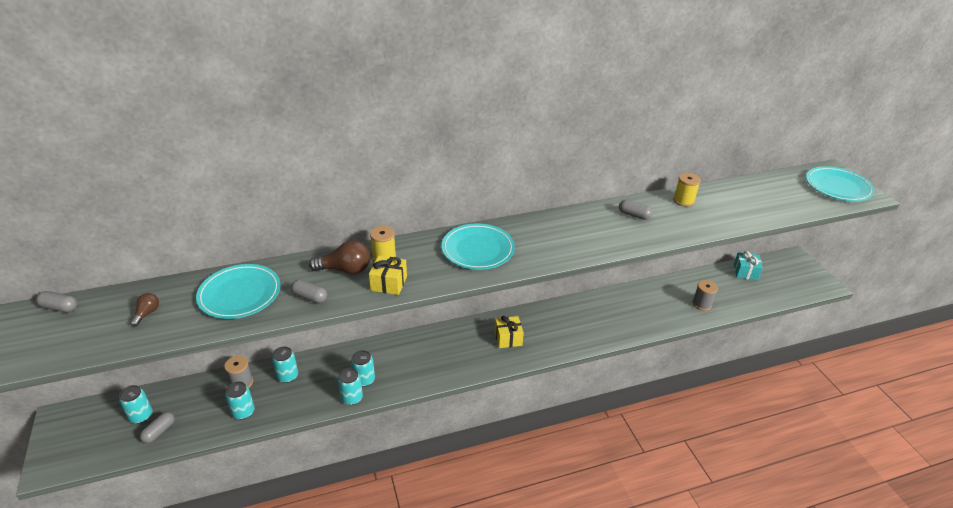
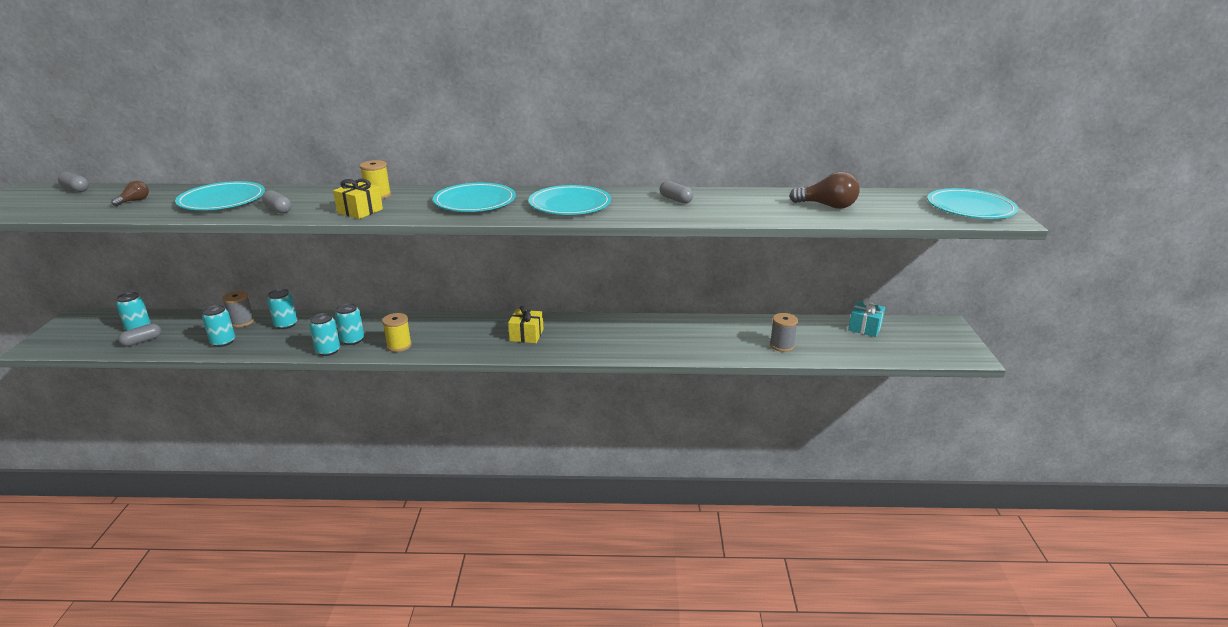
camera: 20 degrees right, 10 degrees down
(345, 270) = (332, 198): brown light bulb -> brown light bulb (827, 206)
(558, 238) = (570, 204): none -> turquoise plate
(683, 201) = (749, 197): yellow spool -> yellow spool (399, 346)

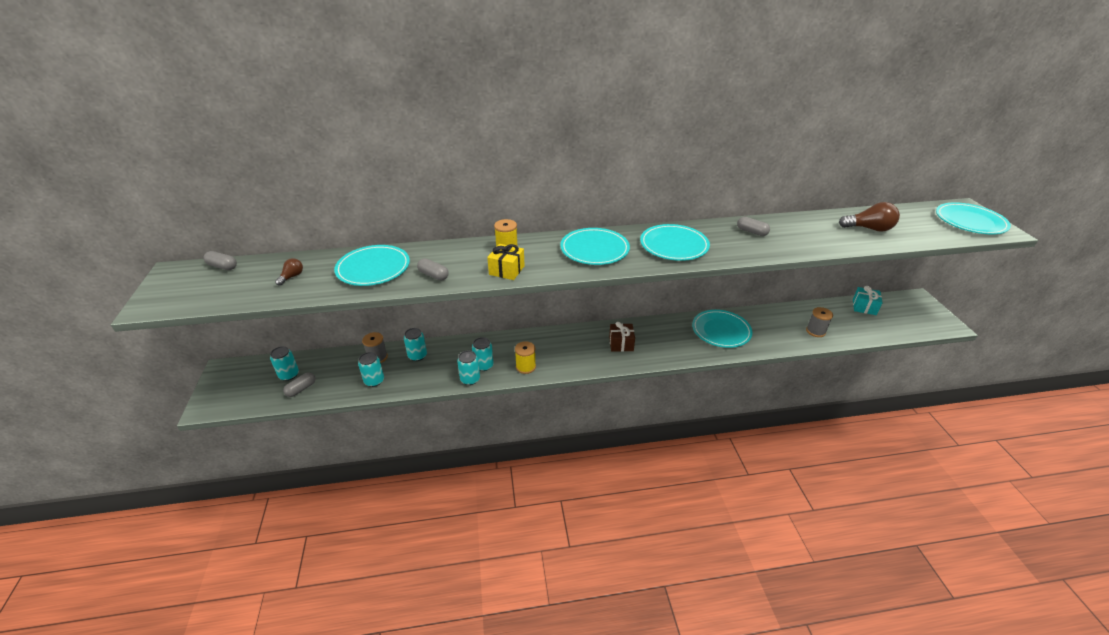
camera: 10 degrees left, 10 degrees up
(526, 335) = (621, 344): yellow gift -> brown gift
(659, 334) = (721, 331): none -> turquoise plate

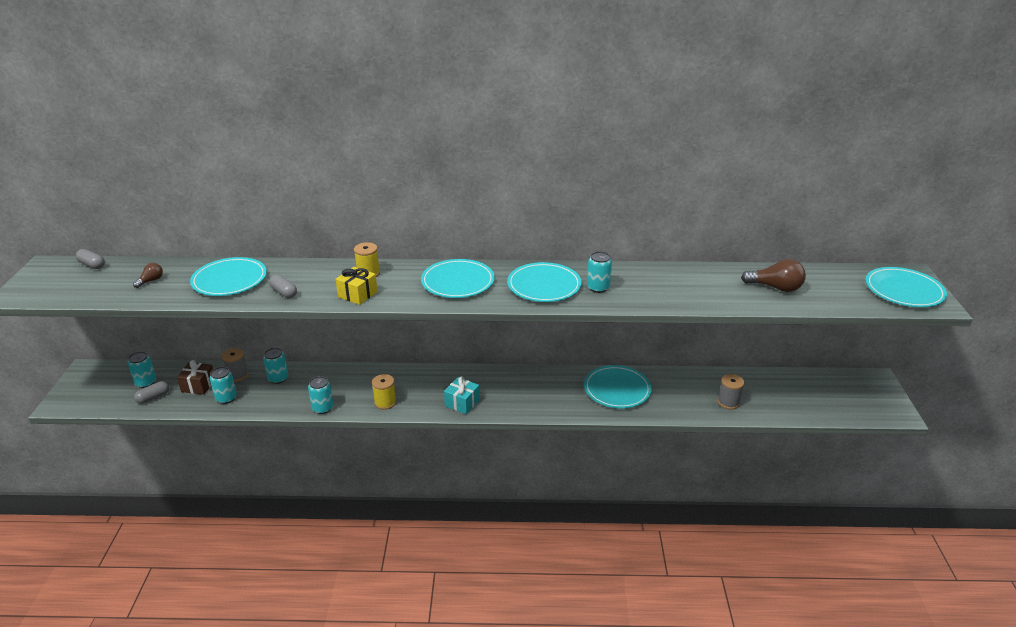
camera: 10 degrees right, 5 degrees down
(484, 365) = (342, 396): turquoise can -> turquoise can (598, 288)
(621, 344) = (497, 390): brown gift -> brown gift (198, 385)
(751, 232) = (638, 279): grey capsule -> none
(864, 307) = (802, 382): turquoise gift -> turquoise gift (462, 403)

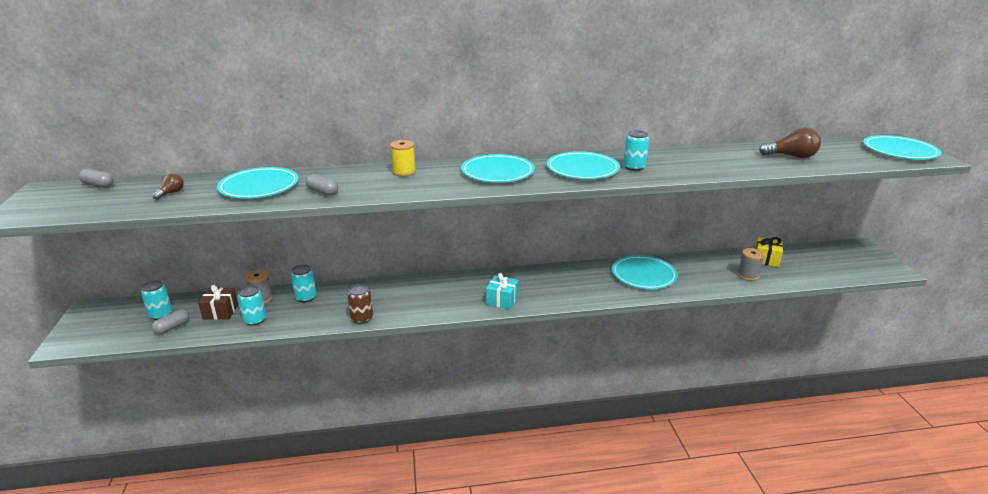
camera: 10 degrees left, 5 degrees down
(323, 408) = (362, 319): turquoise can -> brown can
(357, 294) = (401, 188): yellow gift -> yellow gift (766, 259)
(385, 402) = (425, 307): yellow spool -> none

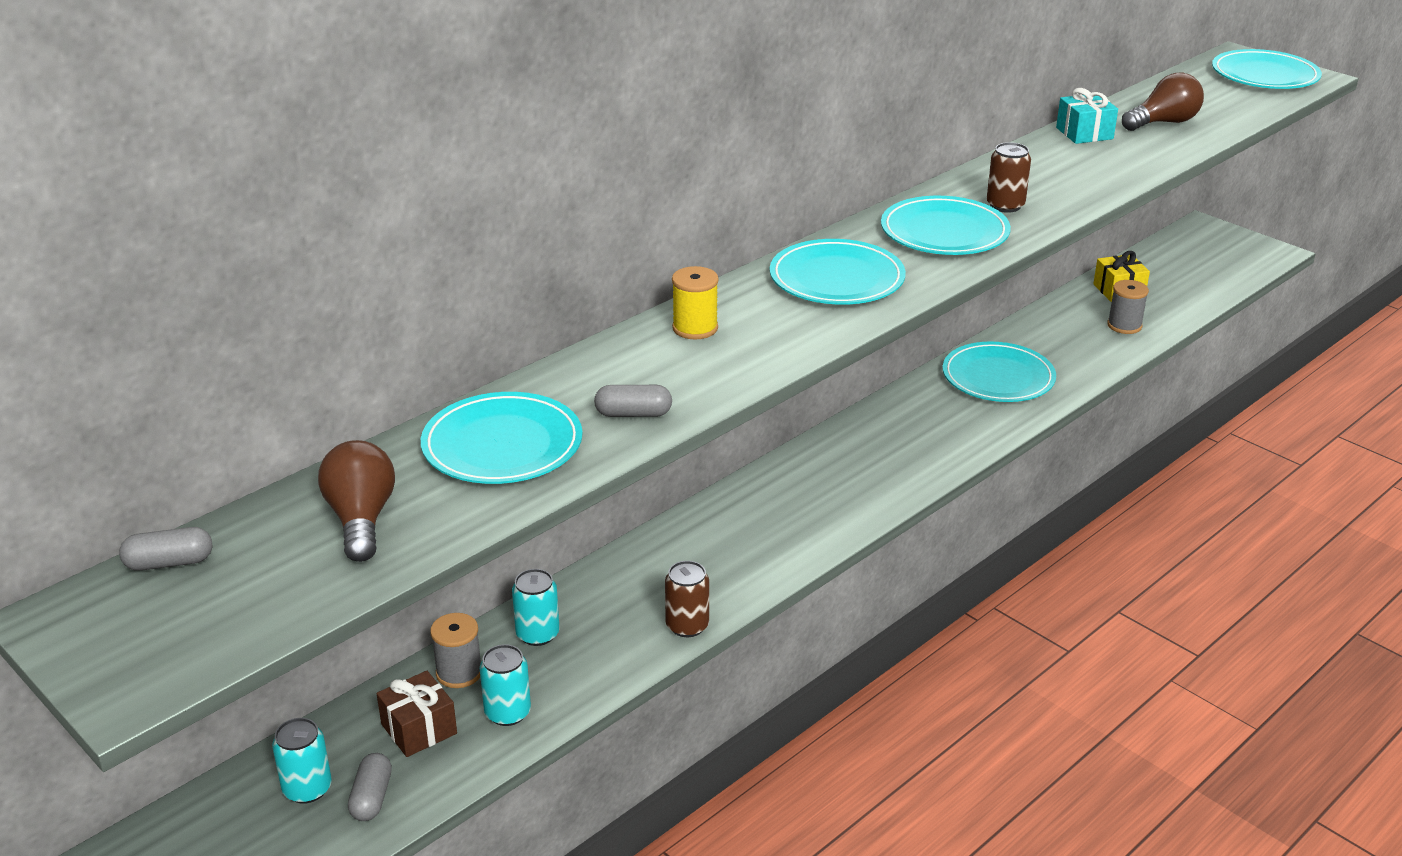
camera: 35 degrees left, 5 degrees up
(171, 193) = (361, 519): brown light bulb -> brown light bulb, size x1.83
(502, 300) = (857, 500): turquoise gift -> turquoise gift (1084, 133)
(634, 167) = (1005, 205): turquoise can -> brown can

